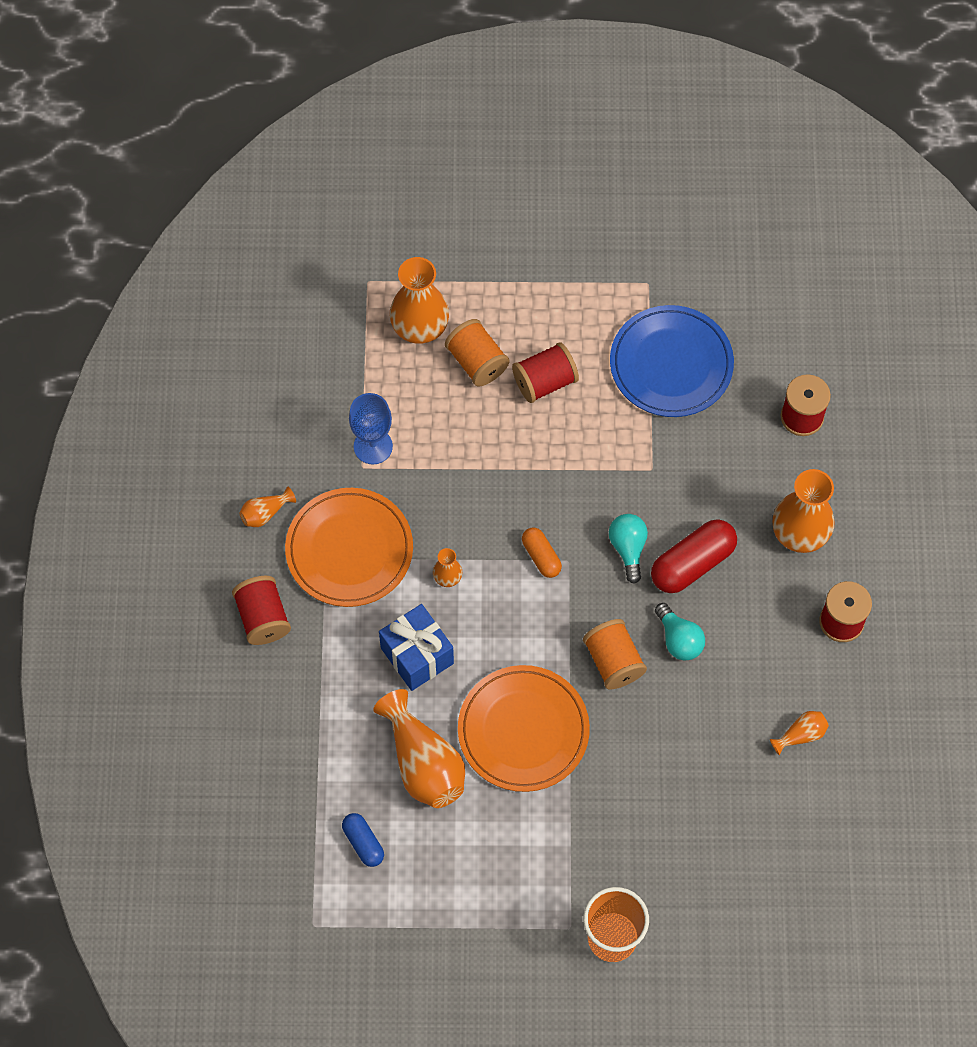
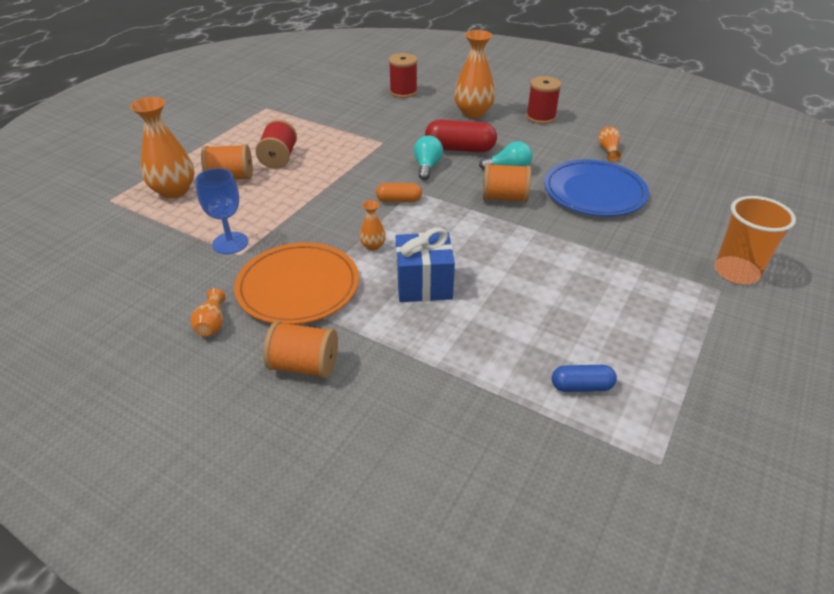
camera: 60 degrees left, 25 degrees down
(263, 618) = (304, 365): red spool -> orange spool
(423, 763) = (524, 317): orange vase -> none
(523, 730) = (530, 254): orange plate -> none
(628, 548) = (427, 166): turquoise light bulb -> turquoise light bulb turned 75 degrees clockwise
(671, 364) = (324, 116): blue plate -> blue plate (594, 192)
(692, 563) = (460, 149): red capsule -> red capsule turned 75 degrees counterclockwise

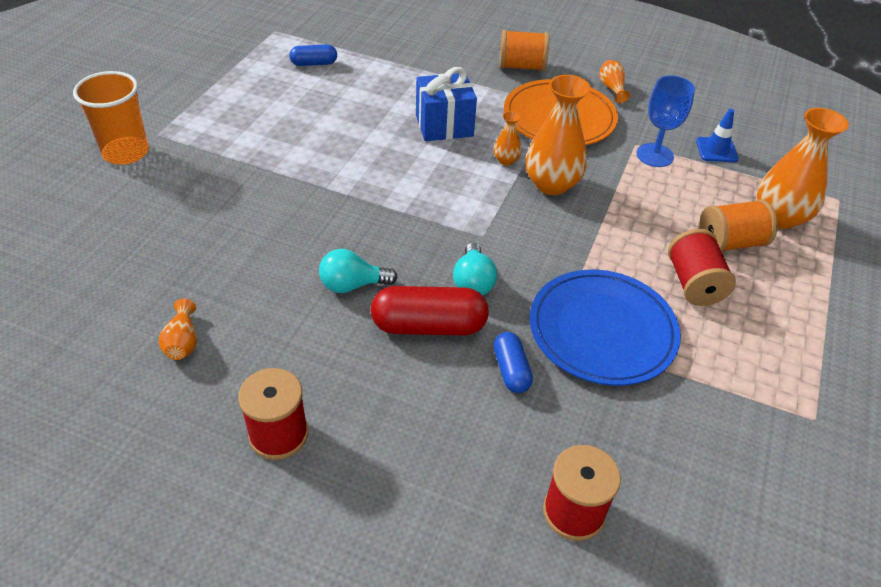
camera: 170 degrees right, 5 degrees up
(166, 245) = (716, 150): none -> blue traffic cone
(399, 200) = (496, 220): orange capsule -> none
(416, 130) = (511, 370): none -> blue capsule
(473, 112) = (413, 439): orange vase -> orange vase (551, 184)
(504, 198) = (362, 232): orange spool -> none
(594, 192) = (238, 249): blue plate -> blue plate (602, 330)

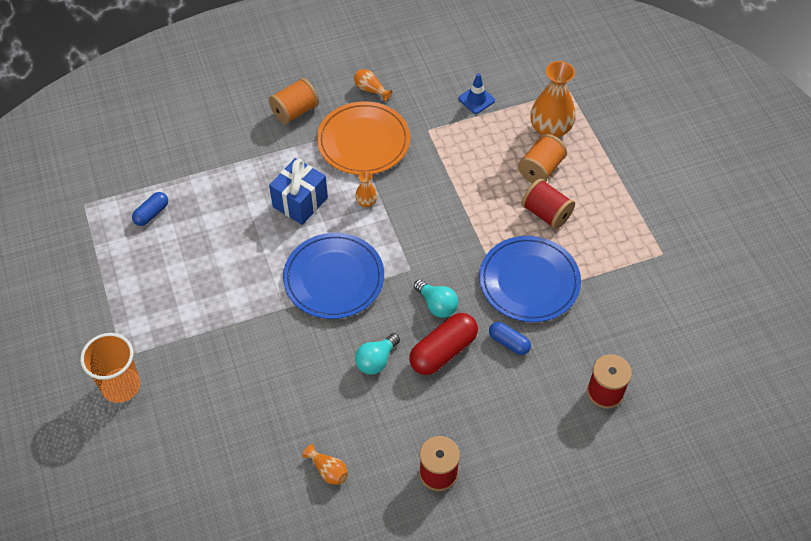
camera: 40 degrees left, 10 degrees up
(400, 195) = (334, 278): none -> blue plate
(551, 184) = (410, 200): orange vase -> none
(654, 155) = (446, 131): blue goblet -> none

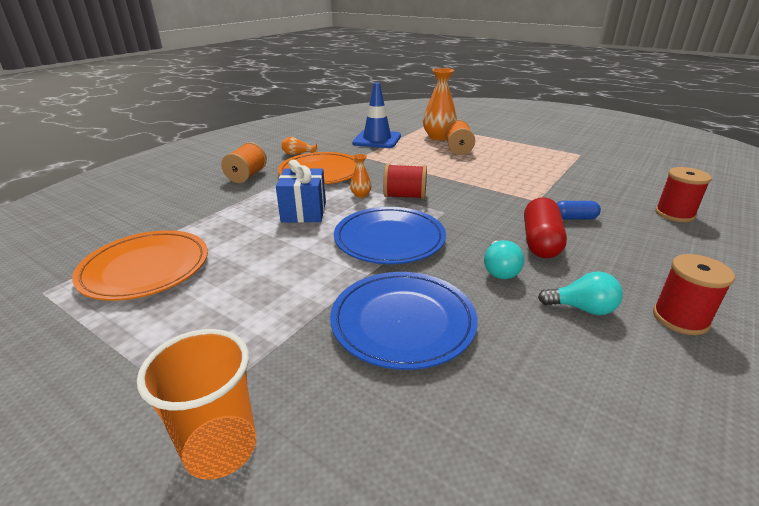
camera: 35 degrees left, 25 degrees down
(151, 214) = (145, 269): blue capsule -> orange plate
(328, 470) = (594, 380): orange vase -> none
(437, 305) = (493, 221): turquoise light bulb -> turquoise light bulb (582, 308)
(476, 99) = (377, 140): blue traffic cone -> blue traffic cone, size x1.91
(529, 281) = (532, 188): blue plate -> blue plate (403, 322)
(546, 213) = (491, 162): red spool -> red spool (405, 196)

